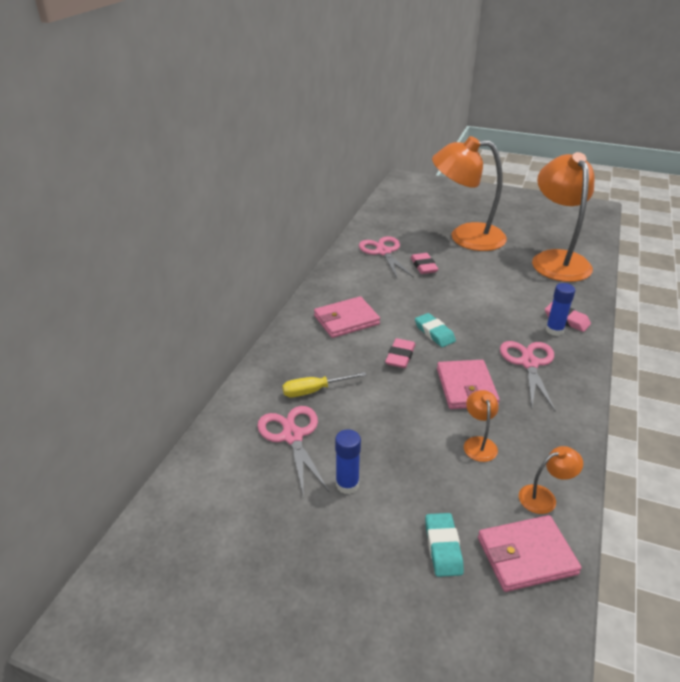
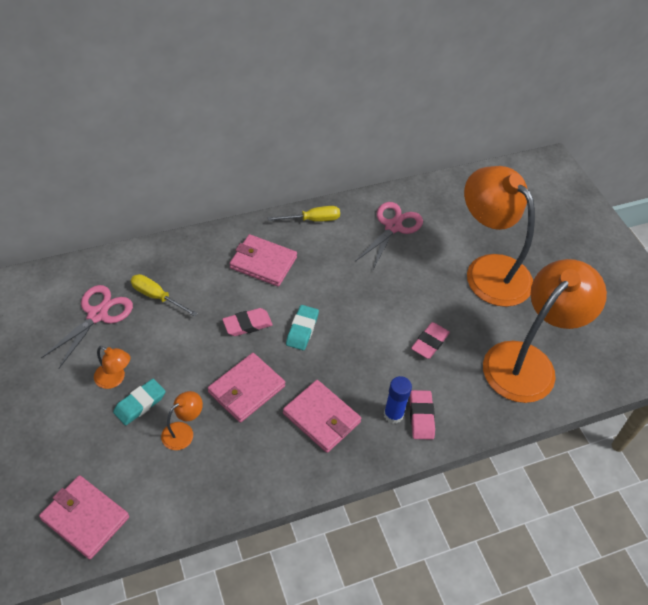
camera: 45 degrees right, 15 degrees up
(333, 279) = (312, 220): none -> yellow screwdriver
(347, 484) = (75, 375): blue glue stick -> none
(423, 266) = (400, 267): pink eraser -> pink eraser (429, 342)
(443, 547) = (57, 463): turquoise eraser -> turquoise eraser (140, 404)
(529, 363) = (321, 418): pink scissors -> pink wallet
(544, 497) = (156, 503): orange lamp -> orange lamp (114, 379)

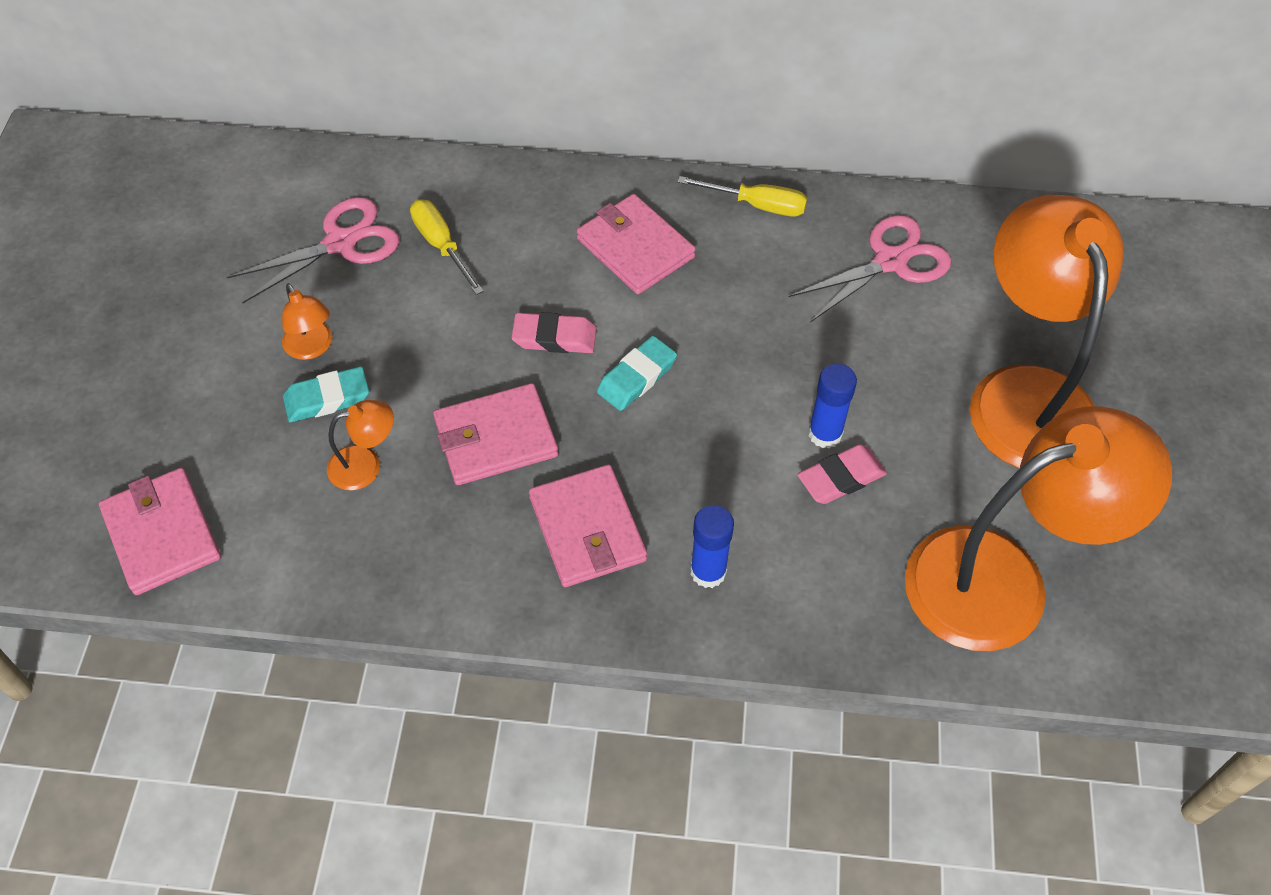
camera: 30 degrees right, 5 degrees up
(410, 323) = (825, 434): none -> blue glue stick
(421, 417) = (753, 594): pink eraser -> none

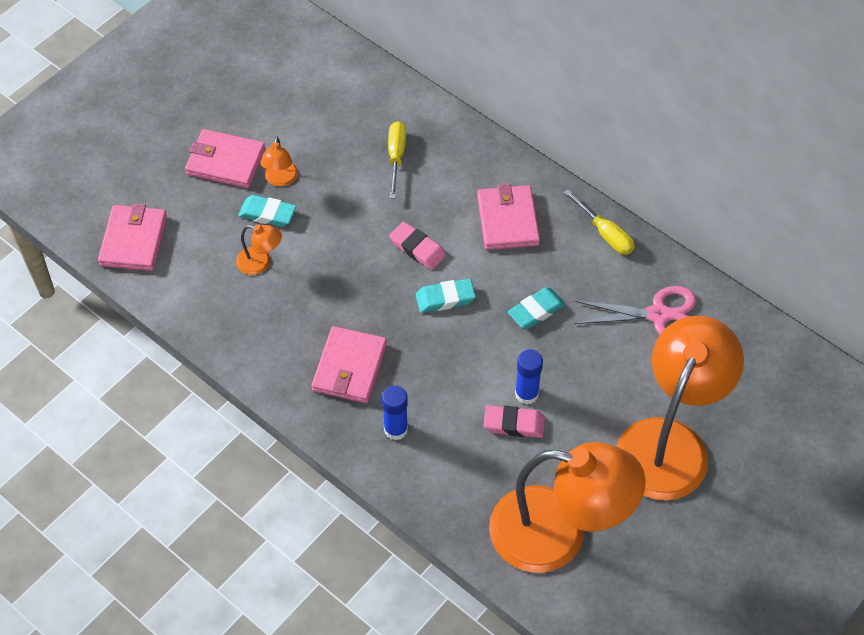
camera: 35 degrees right, 0 degrees up
(341, 243) = (341, 125): pink scissors -> none
(496, 438) = (340, 288): pink wallet -> pink wallet (225, 161)
(754, 332) = (536, 311): none -> turquoise eraser

